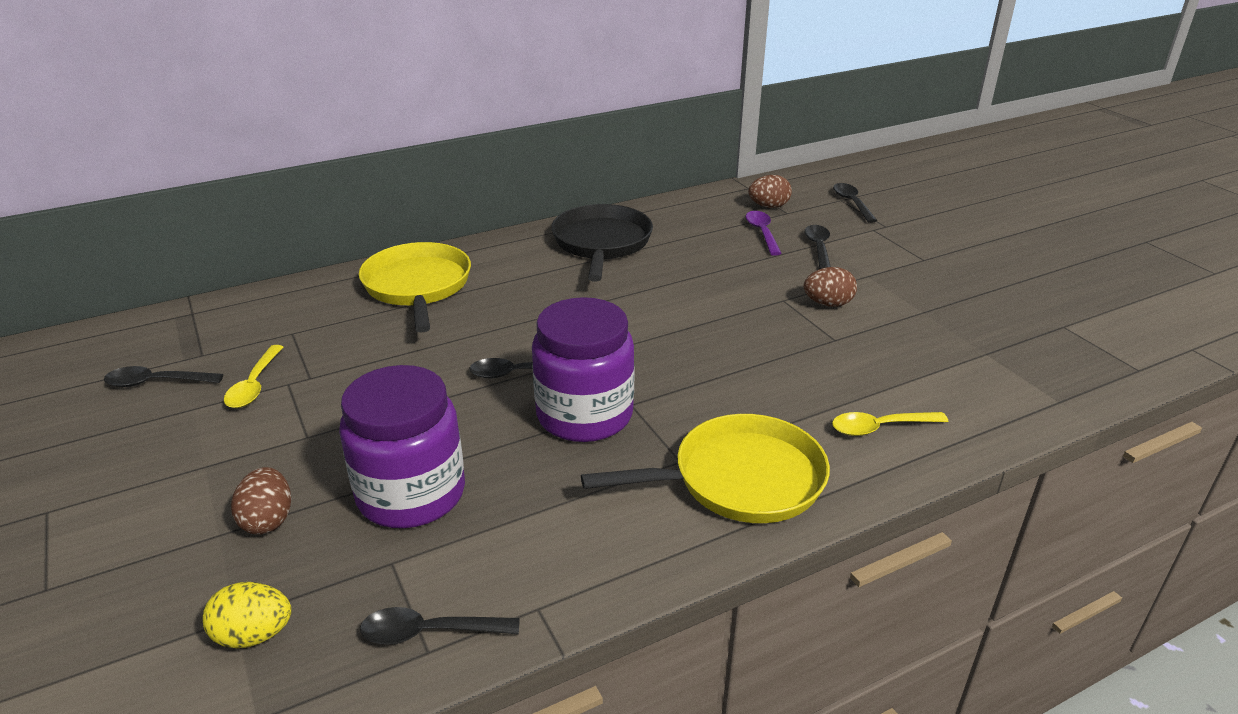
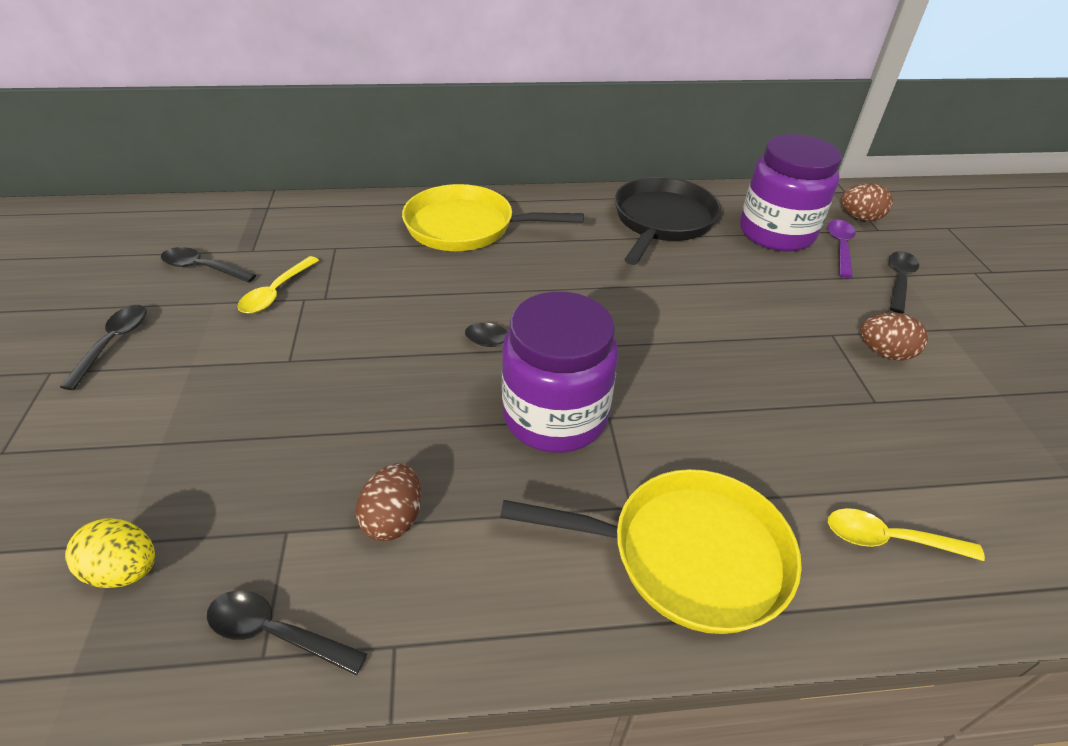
camera: 20 degrees right, 10 degrees up
(268, 520) = (208, 442): brown egg -> brown egg (393, 519)
(411, 494) = (345, 456): purple jar -> purple jar (776, 233)
(418, 286) = (466, 227): yellow pan -> yellow pan turned 90 degrees counterclockwise
(852, 203) = (960, 234): black spoon -> black spoon (113, 343)

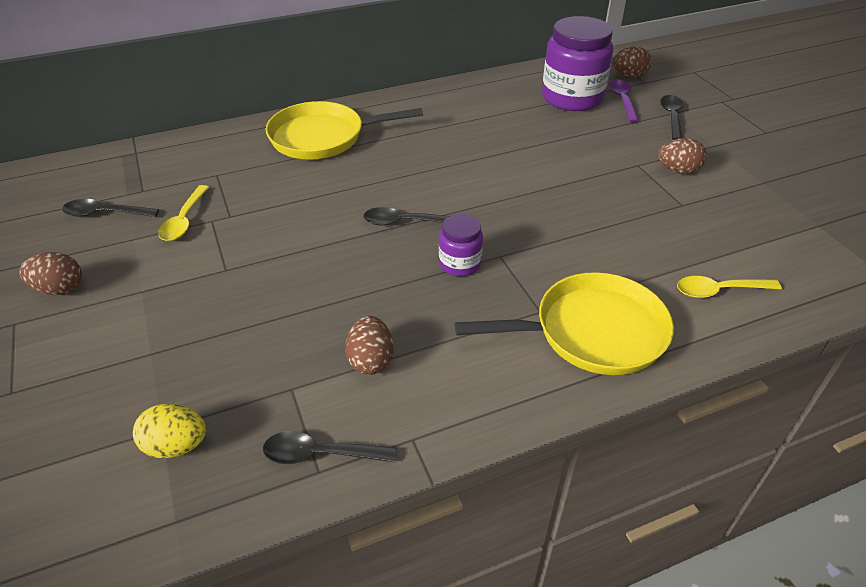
camera: 15 degrees left, 0 degrees up
(113, 343) = (59, 289): black spoon -> brown egg
(555, 416) = (460, 264): purple jar -> purple jar, size x0.51
(662, 221) = (481, 104): black pan -> none

